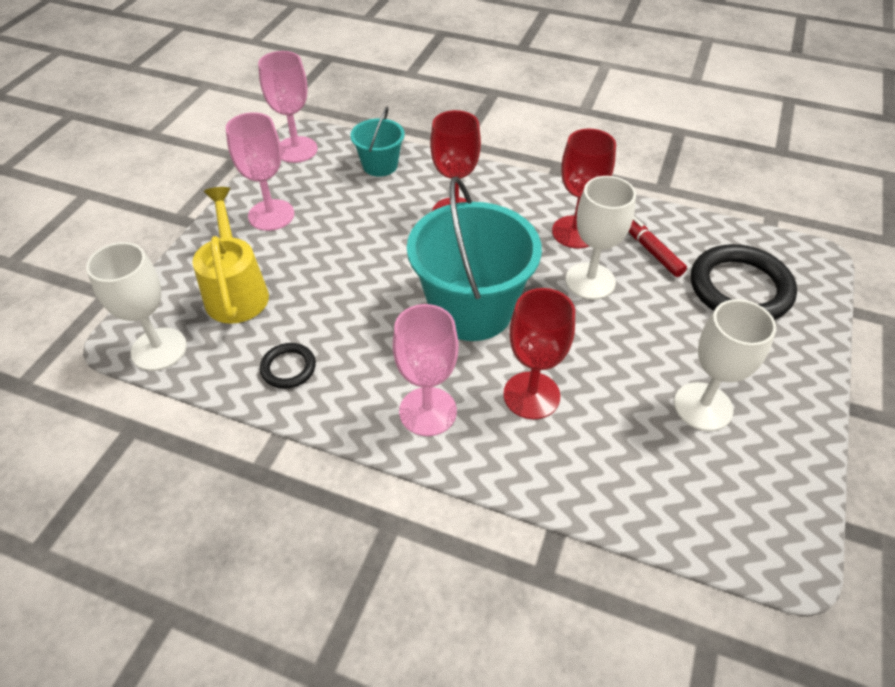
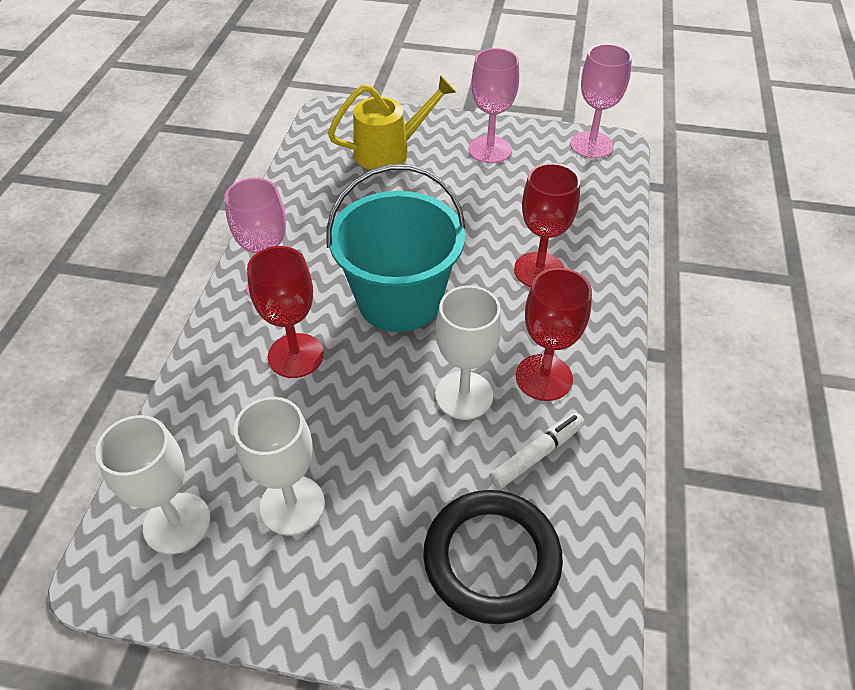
camera: 80 degrees right, 0 degrees up
(159, 349) = (321, 129): white goblet -> white goblet (177, 523)
(288, 368) = (311, 197): black ring -> none
(380, 165) = (593, 204): turquoise bucket -> none
(649, 249) = (537, 455): red marker -> white marker

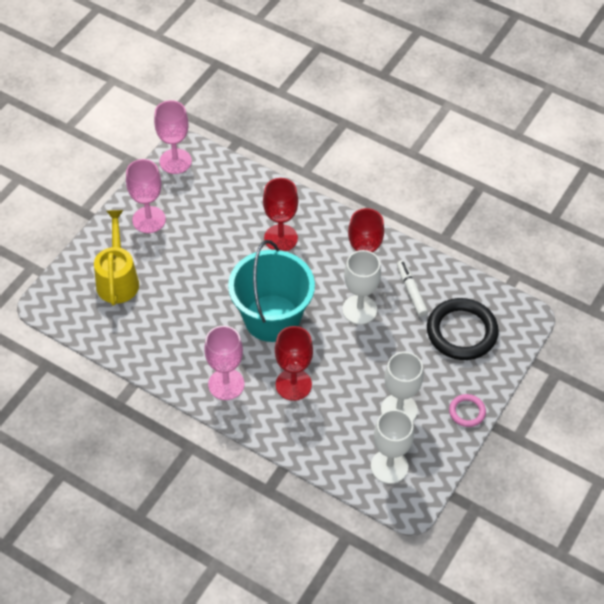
camera: 70 degrees left, 5 degrees up
(321, 618) = (467, 412): none -> pink ring

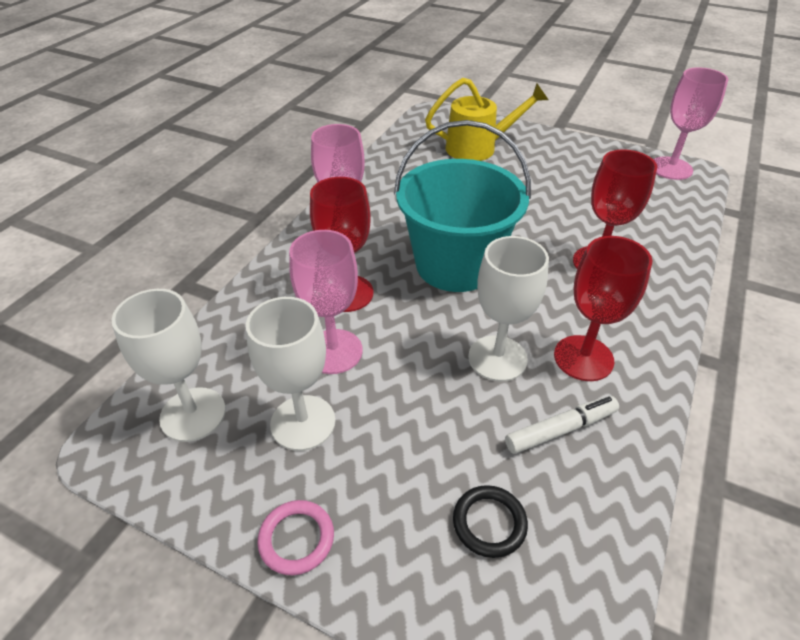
camera: 85 degrees right, 10 degrees down
(149, 220) = (571, 159): pink goblet -> pink goblet (333, 351)
(461, 332) = (489, 523): black ring -> black ring, size x0.49

